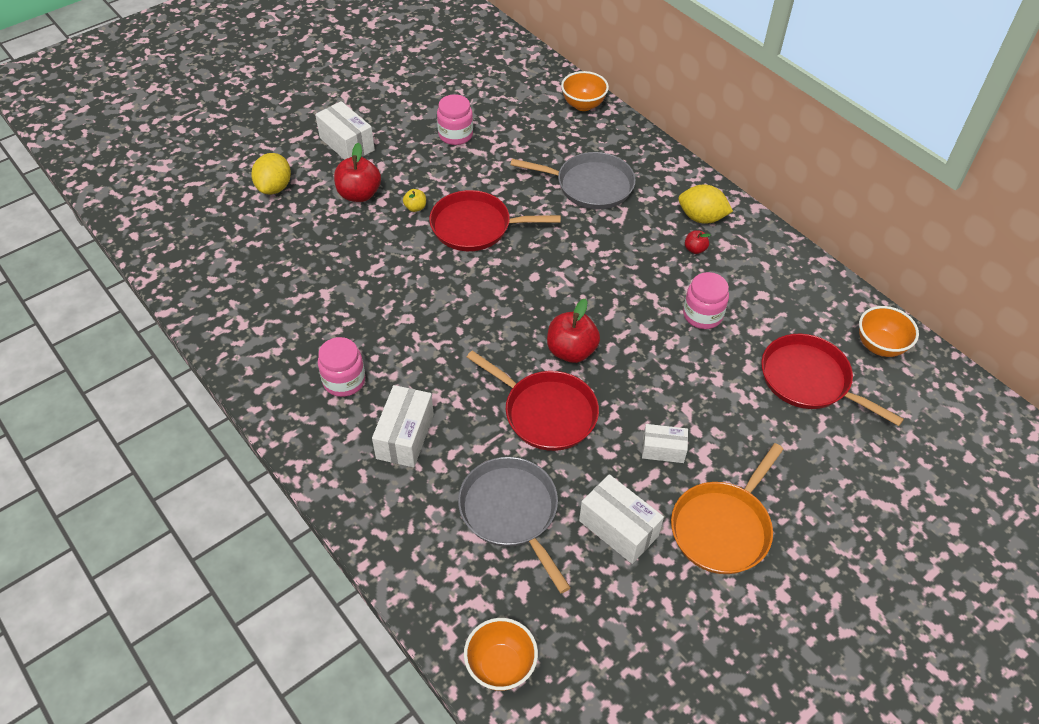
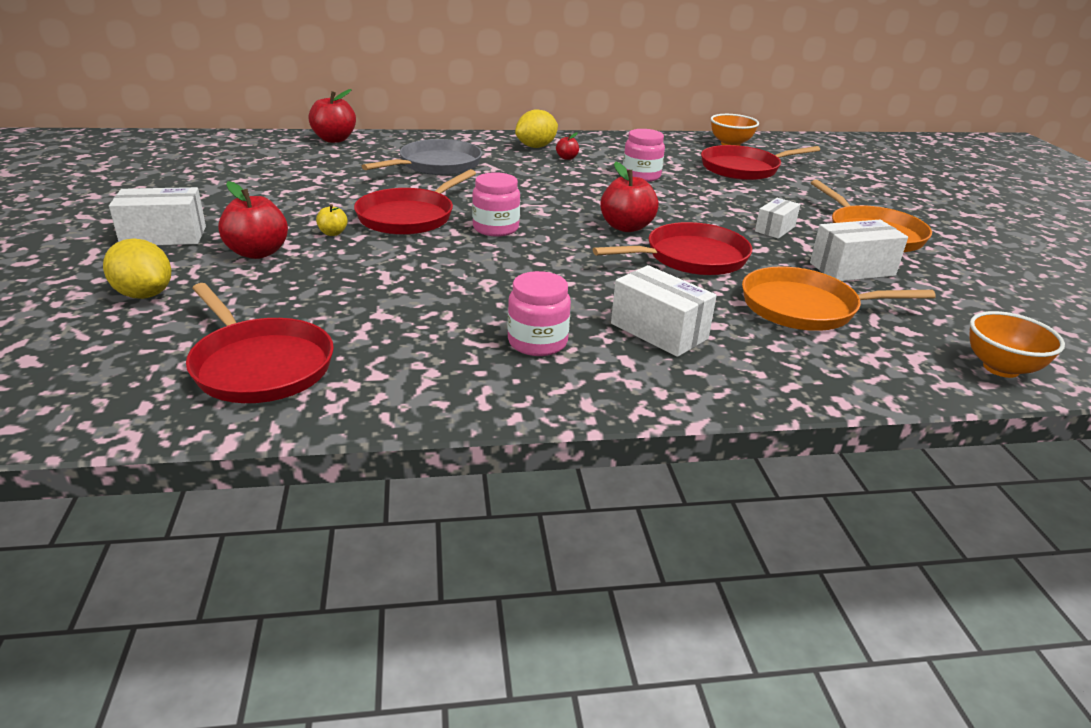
camera: 60 degrees left, 20 degrees down
(236, 279) = (260, 365): none -> red pan
(455, 135) = (266, 189): pink jar -> pink jar (495, 228)
(511, 512) = (804, 307): grey pan -> orange pan
(583, 105) = (334, 139): orange bowl -> red apple

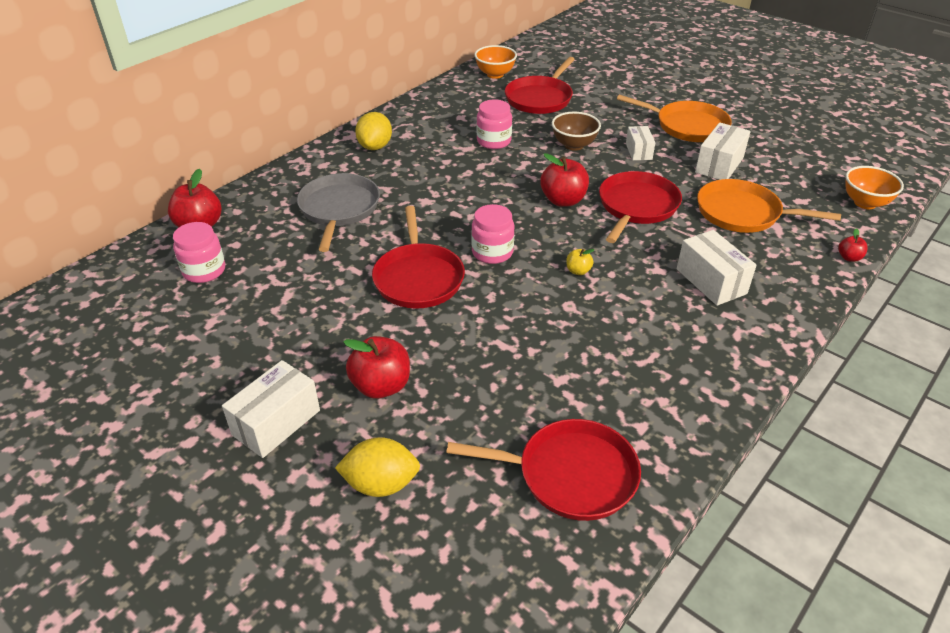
camera: 40 degrees left, 10 degrees up
(333, 233) = (396, 330): yellow apple -> yellow apple (578, 271)
(537, 342) = (673, 335): pink jar -> pink jar (204, 271)
(567, 158) = (417, 148): red apple -> red apple (849, 257)
(659, 331) = (711, 281): white box -> white box turned 60 degrees clockwise
(713, 203) = (574, 145): none -> brown bowl
(804, 307) = (742, 213): orange pan -> orange pan turned 60 degrees clockwise

